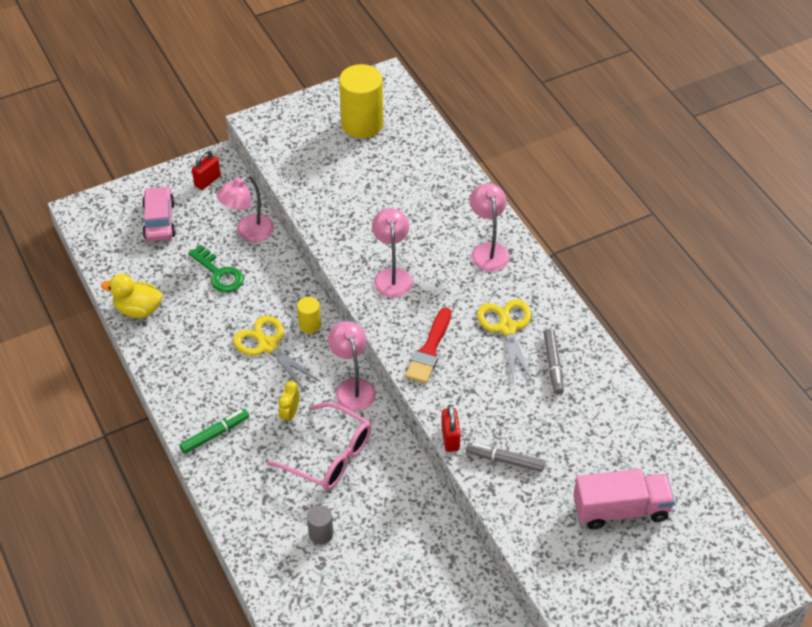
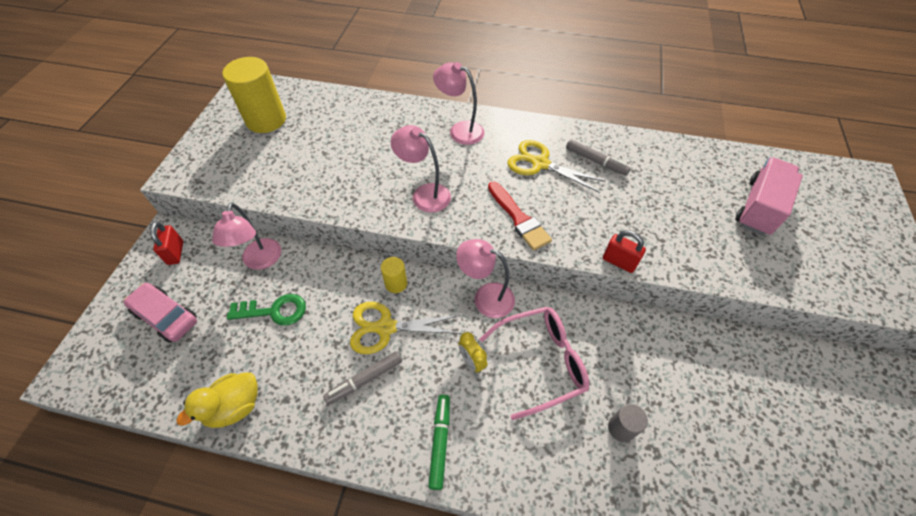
camera: 50 degrees left, 5 degrees up
(505, 460) = (666, 242): grey marker -> grey marker (364, 380)

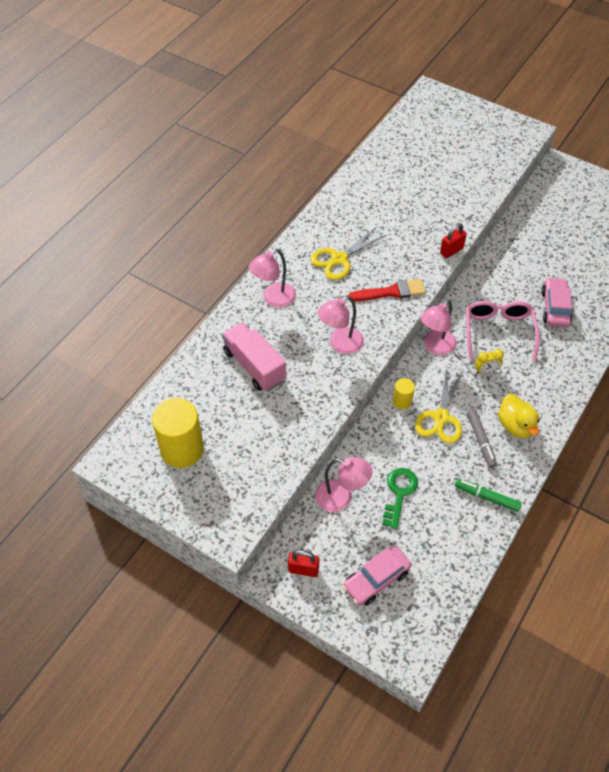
camera: 70 degrees left, 0 degrees up
(235, 406) = (478, 531): yellow duck -> yellow duck (515, 425)
(440, 442) = (539, 406): green marker -> green marker (486, 497)
(596, 161) = (351, 224): grey marker -> none
(621, 428) = (555, 308): grey cylinder -> pink car
(759, 207) = (433, 158): pink truck -> pink truck (254, 366)

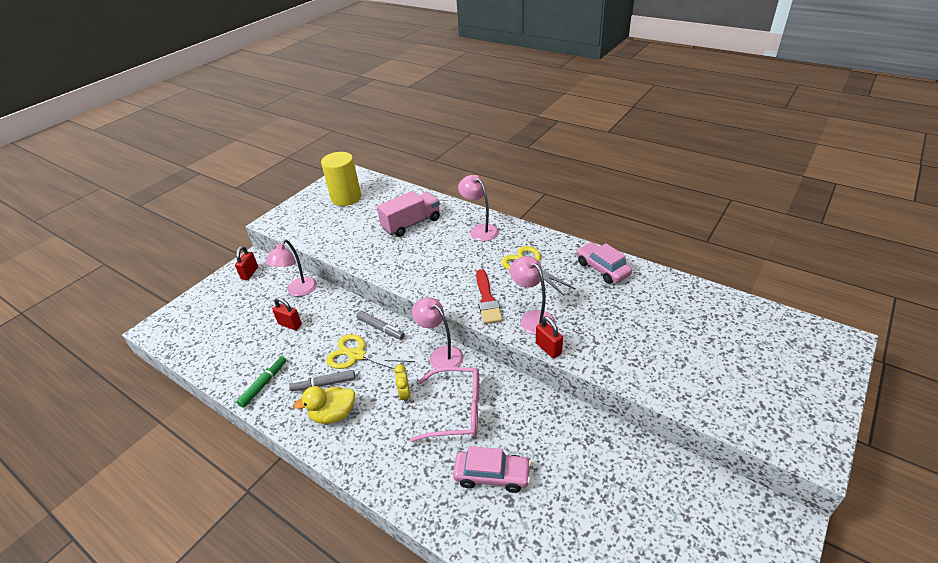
camera: 95 degrees right, 15 degrees down
(340, 344) = (426, 268): pink lamp -> pink lamp (532, 318)
(376, 579) = (223, 310): pink car -> pink car (602, 269)
(399, 493) = (290, 324): green key -> red padlock
(402, 401) = (381, 328): yellow cylinder -> grey marker

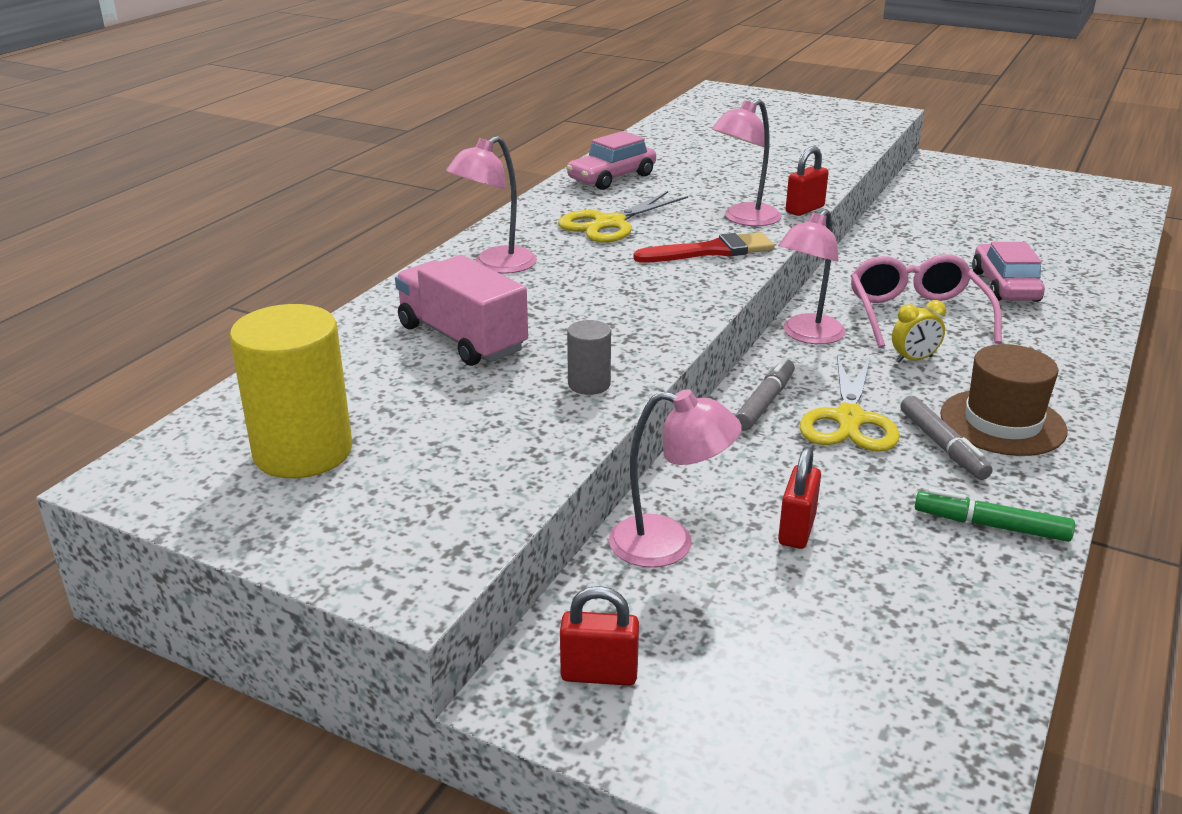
camera: 100 degrees left, 10 degrees down
(333, 414) = (1002, 422): yellow duck -> brown hat
(364, 254) = (589, 384): none -> grey cylinder

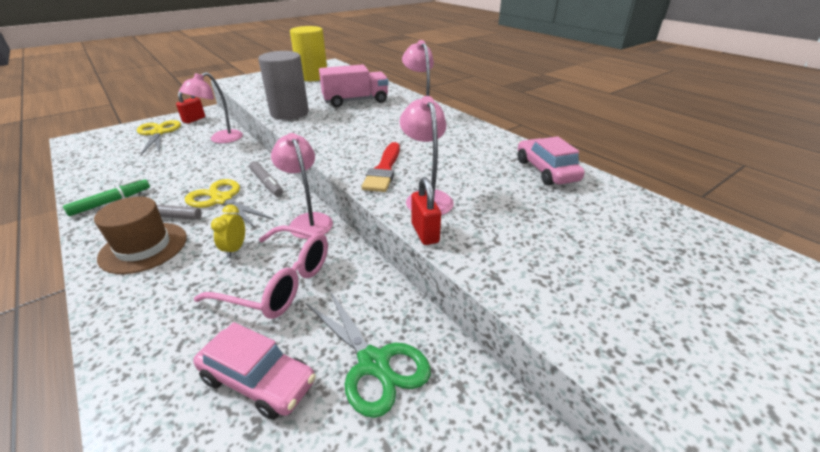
camera: 115 degrees right, 5 degrees up
(589, 384) = (289, 113): grey cylinder -> grey cylinder, size x2.08
(610, 223) = (455, 151): yellow scissors -> yellow scissors (158, 133)
(796, 530) = (187, 161): red padlock -> none
(925, 253) = (373, 363): none -> green scissors

